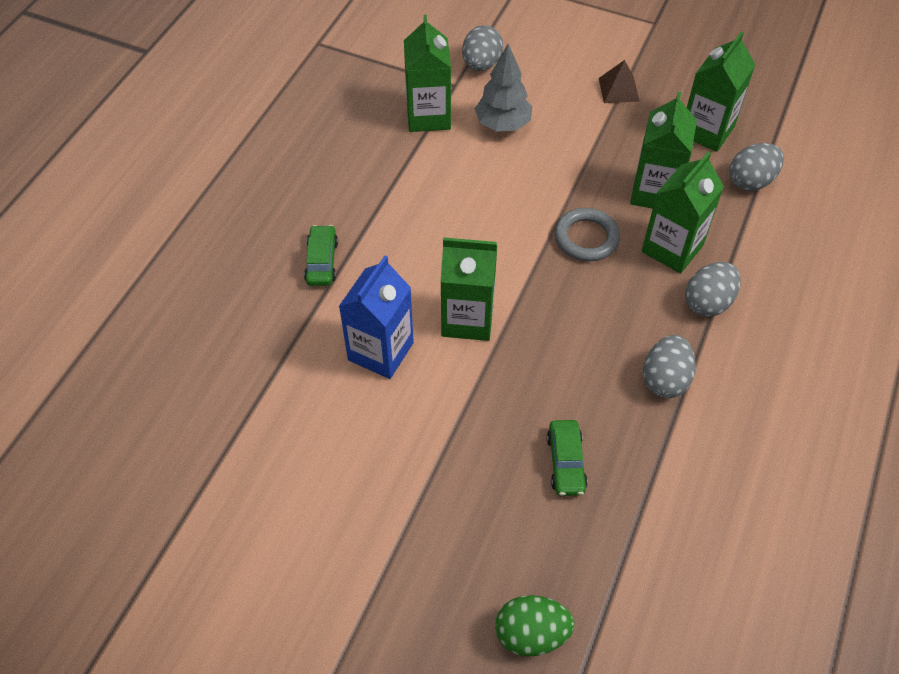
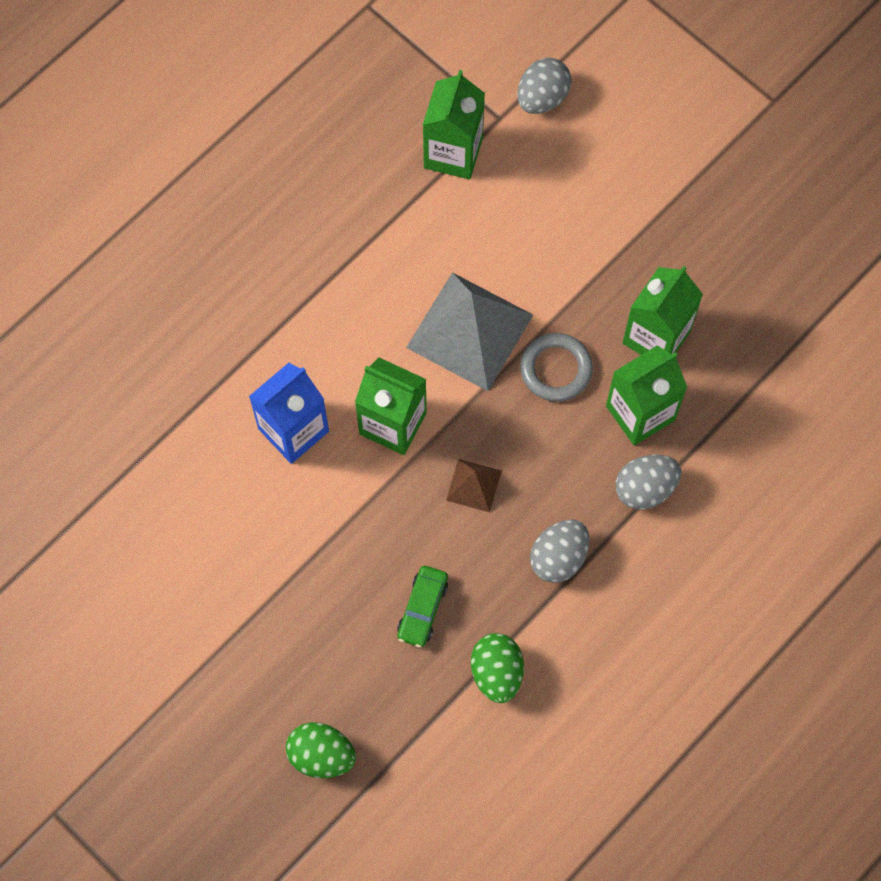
camera: 20 degrees right, 15 degrees up
(322, 261) = (272, 305): green car -> none
(500, 231) = (469, 331): none -> grey pyramid
(503, 124) = (530, 192): grey tree -> none
(618, 89) = (684, 185): brown pyramid -> brown pyramid (474, 485)
(661, 495) = (497, 672): none -> green egg
(706, 131) = (755, 276): green carton -> none
(751, 181) = (769, 358): grey egg -> none

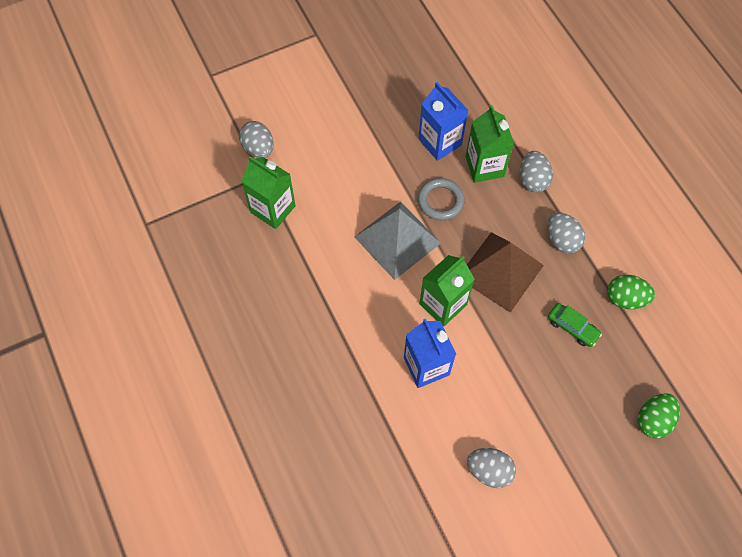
camera: 70 degrees left, 5 degrees down
(175, 554) = (489, 470): none -> grey egg
(474, 485) = (500, 271): brown pyramid -> brown pyramid, size x2.12
(656, 337) = (440, 142): green carton -> blue carton

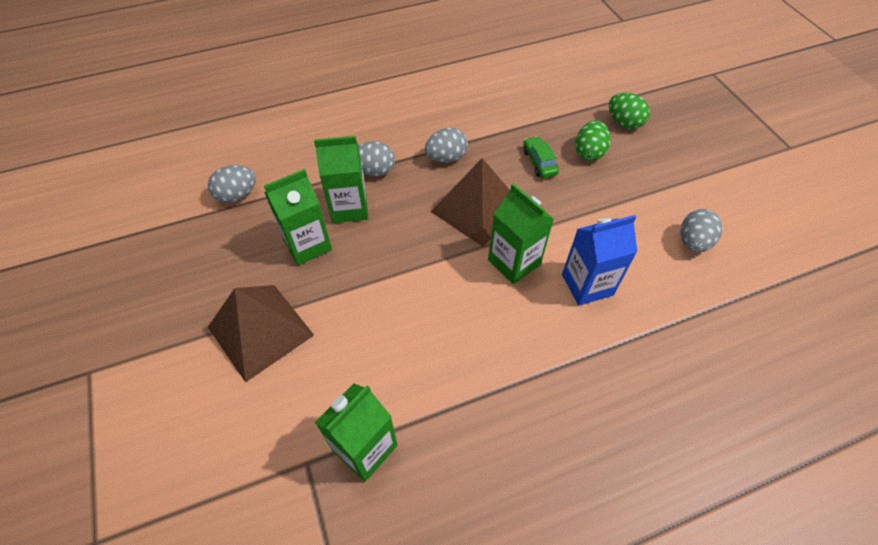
camera: 85 degrees left, 10 degrees down
(258, 148) = (258, 465): grey egg -> grey egg (237, 195)
(357, 127) = (260, 330): none -> brown pyramid
(397, 240) = (430, 299): grey pyramid -> none
(440, 142) = (307, 245): blue carton -> green carton
(440, 201) = (385, 252): grey ring -> none
(572, 327) = (539, 162): green car -> green car turned 60 degrees counterclockwise
(625, 298) = (510, 123): green egg -> green egg (589, 152)

